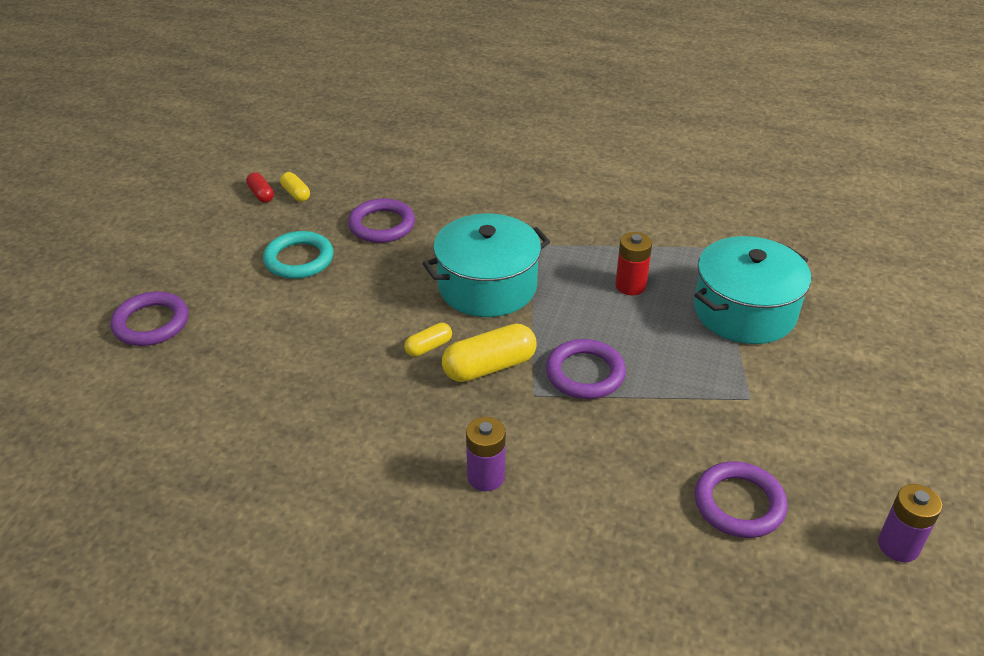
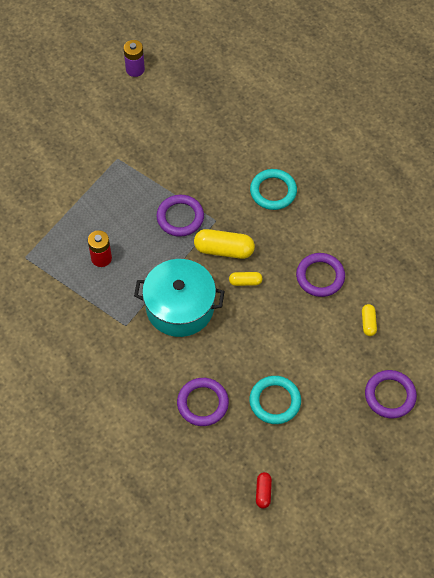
camera: 145 degrees left, 20 degrees up
(296, 194) = (238, 477): yellow capsule -> yellow capsule (368, 323)
(486, 477) = (273, 191): purple battery -> turquoise ring
(739, 503) = (177, 118): purple ring -> purple ring (320, 276)
(744, 311) = (61, 205): turquoise pot -> none

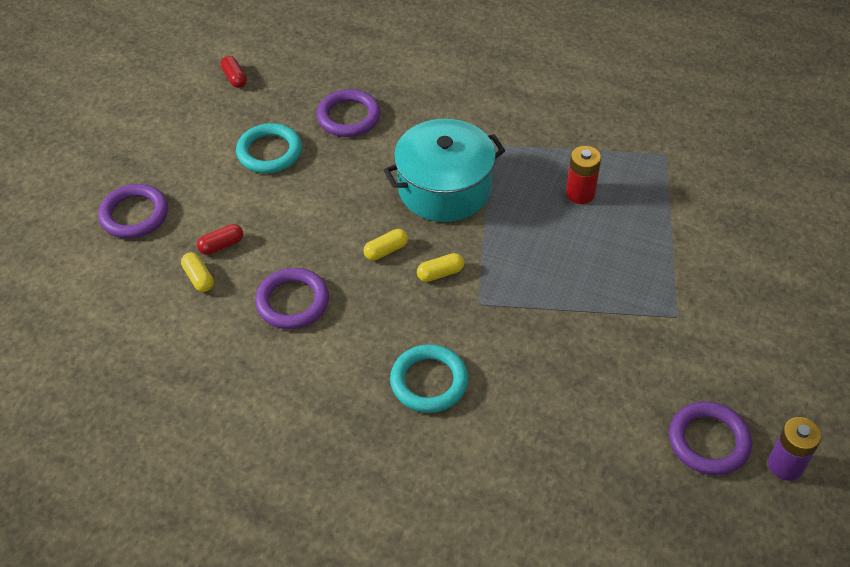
camera: 150 degrees right, 10 degrees down
(180, 217) = (527, 284): purple ring -> purple ring (708, 441)
(224, 250) = (440, 273): yellow capsule -> yellow capsule, size x0.54
(343, 340) = (221, 245): none -> red capsule

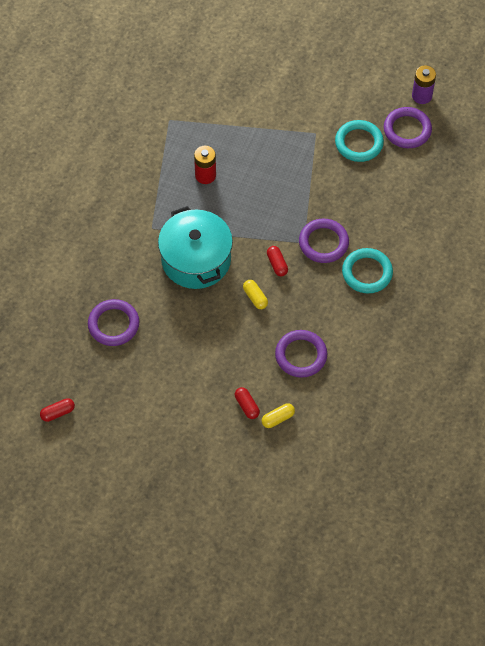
camera: 90 degrees left, 10 degrees up
(134, 215) = (213, 471): purple ring -> purple ring (323, 243)
(269, 152) = (150, 380): turquoise ring -> turquoise ring (359, 143)
(440, 273) = (277, 264): yellow capsule -> red capsule

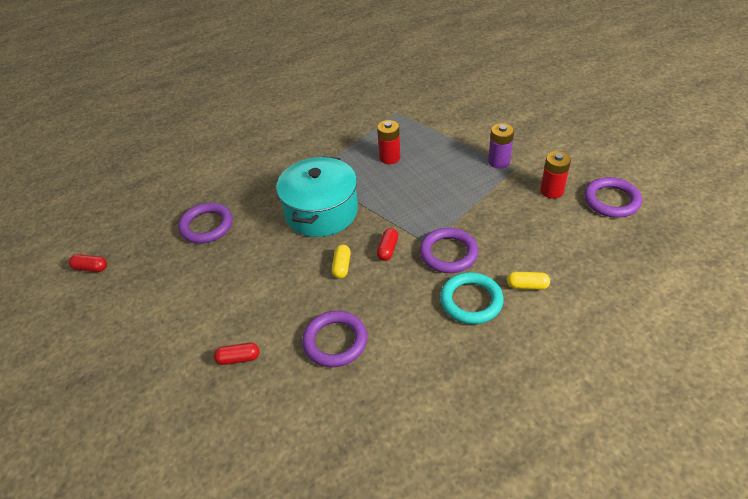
camera: 40 degrees right, 15 degrees down
(247, 406) = (238, 358): red capsule -> red capsule turned 75 degrees clockwise
(278, 418) = (254, 390): yellow capsule -> yellow capsule (527, 286)
(359, 143) = (551, 191): turquoise ring -> red battery
(422, 96) = (647, 181): purple battery -> purple battery (499, 162)

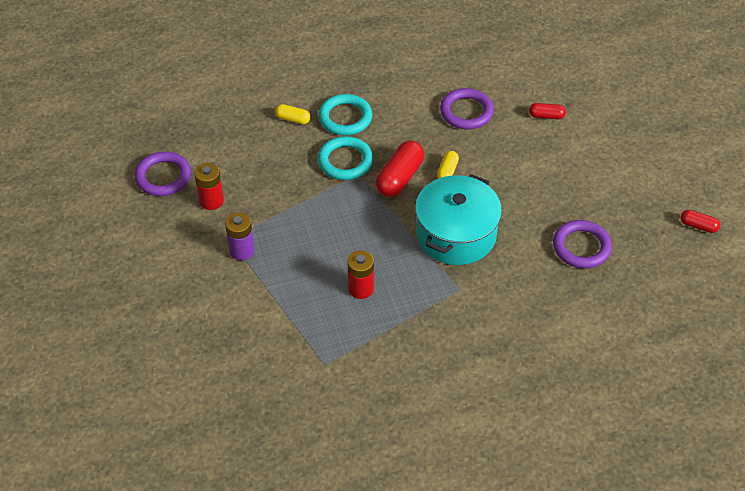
camera: 170 degrees left, 5 degrees up
(388, 249) = (400, 178): red capsule -> red capsule, size x1.85
(448, 253) = (345, 161): purple ring -> turquoise ring

